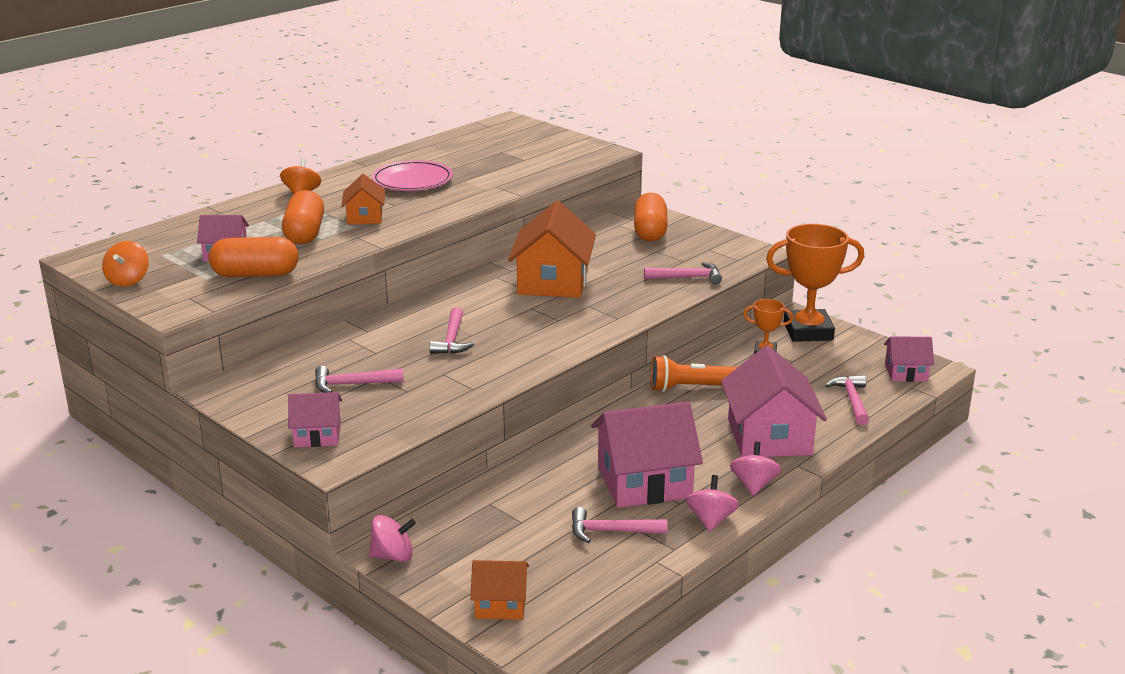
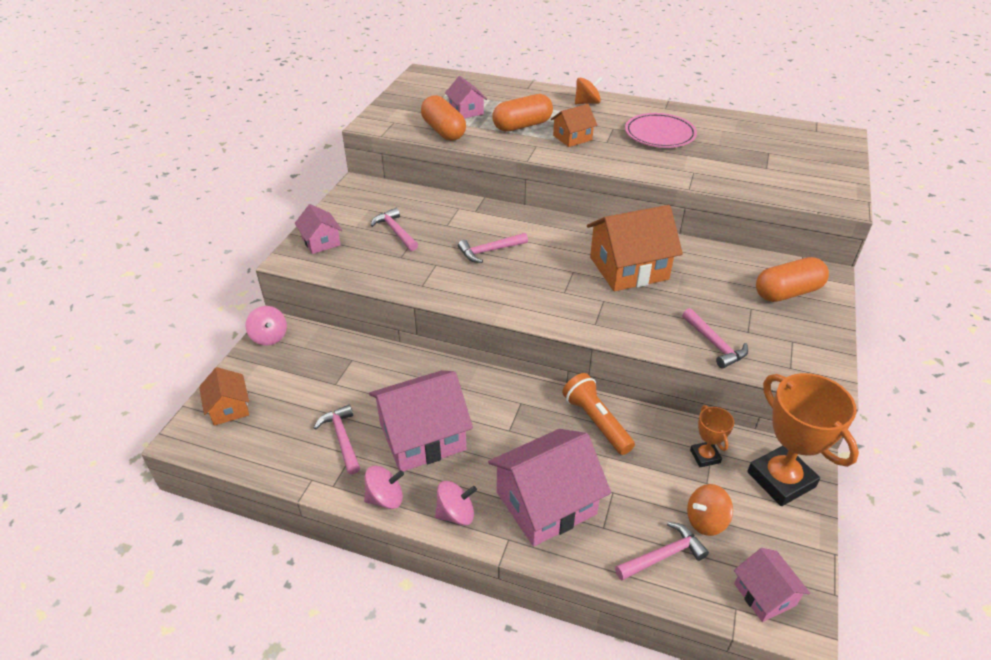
camera: 65 degrees right, 15 degrees up
(128, 280) = (403, 96): orange spinning top -> orange spinning top (705, 520)
(644, 482) = (422, 437): pink house -> pink house turned 75 degrees counterclockwise

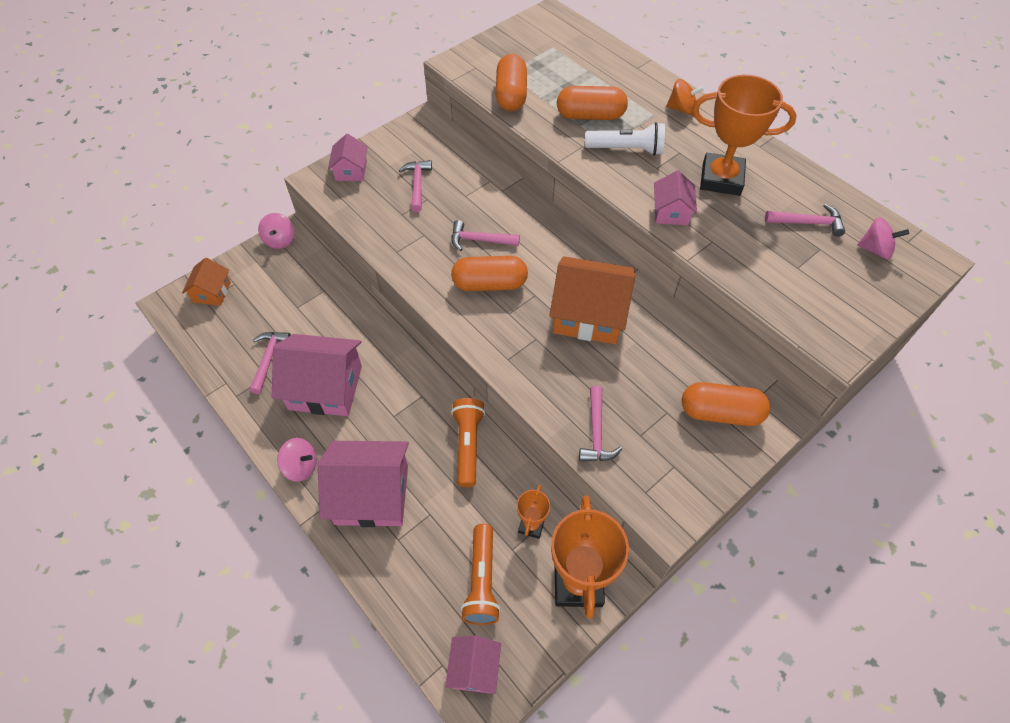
camera: 30 degrees right, 15 degrees up
(385, 498) = (263, 426): pink spinning top -> pink spinning top (875, 249)
(466, 111) = (552, 77): pink house -> pink house (671, 212)
(528, 278) = (489, 284): none -> orange capsule
(572, 138) = (626, 149): orange house -> white flashlight
(659, 134) = (721, 179): pink plate -> orange trophy
(663, 555) = (424, 589): pink hammer -> pink hammer (808, 223)
(705, 520) = (482, 581): orange spinning top -> orange flashlight

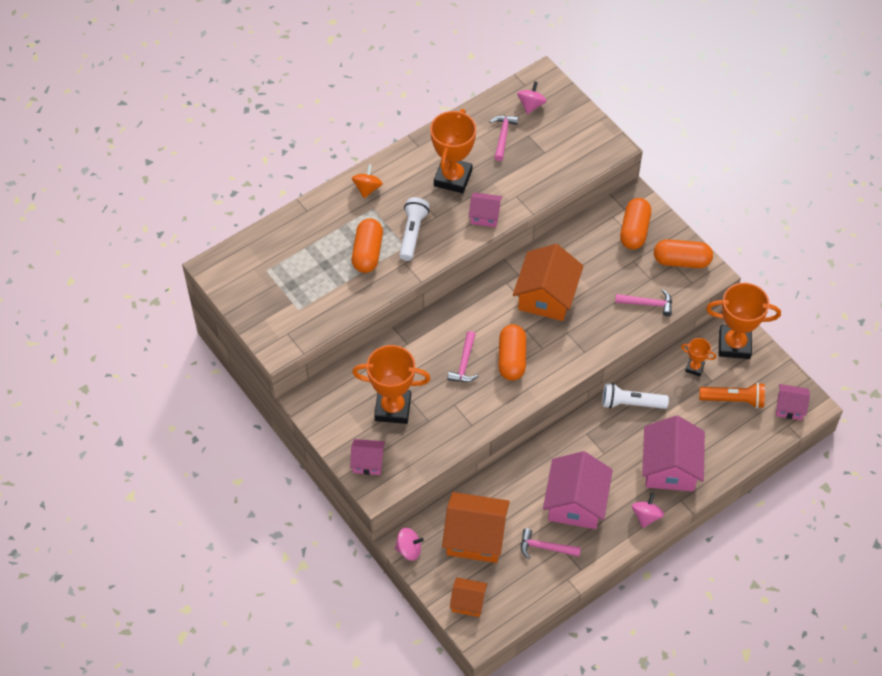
camera: 85 degrees left, 0 degrees up
(289, 294) = (475, 537): none -> orange house
(417, 184) = (393, 408): pink hammer -> orange trophy
(468, 445) = (631, 403): orange flashlight -> white flashlight
(511, 95) = (332, 308): orange capsule -> orange capsule (681, 261)

